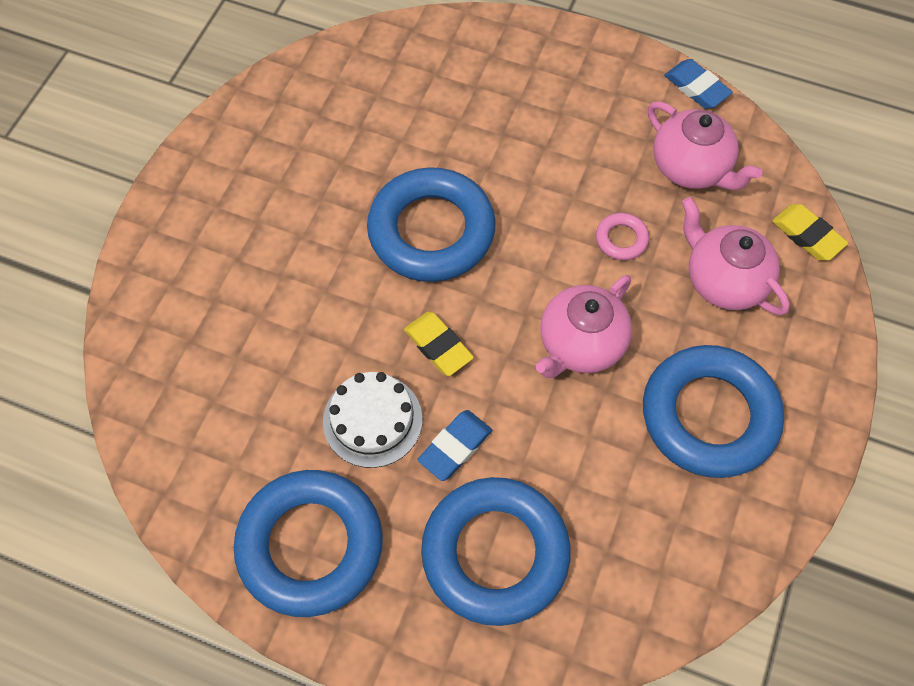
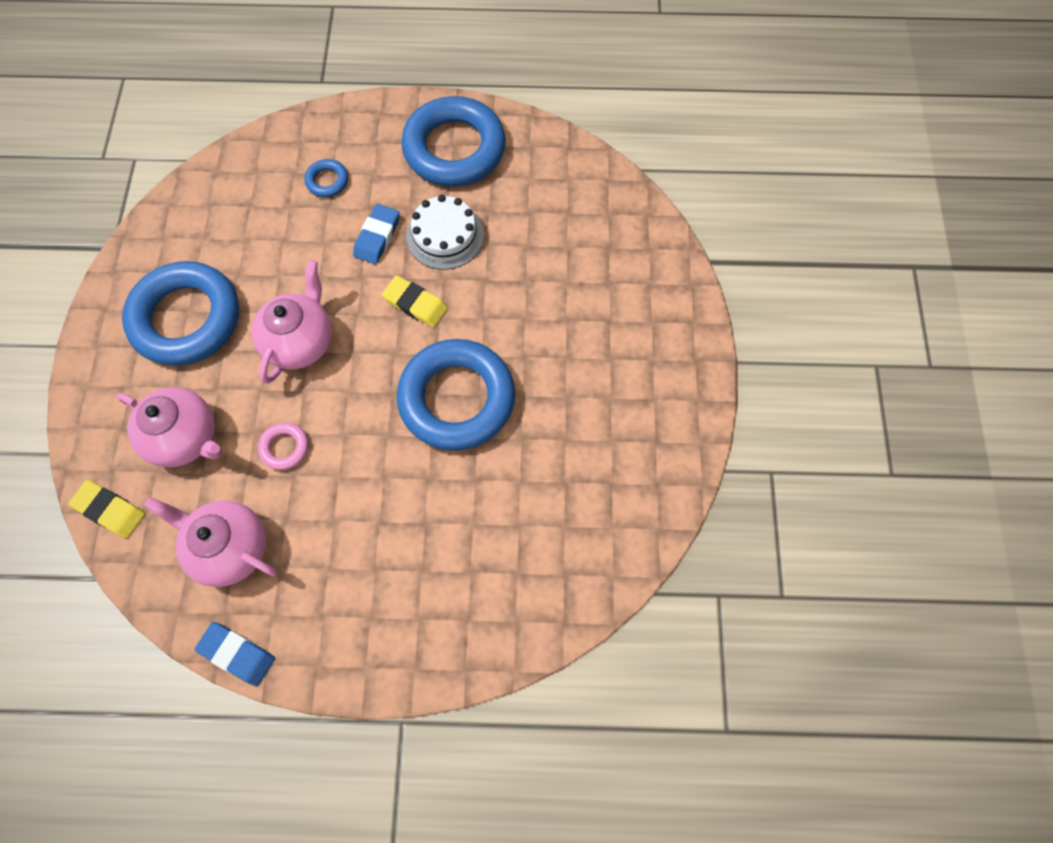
camera: 160 degrees right, 5 degrees up
(495, 553) = (327, 181): blue ring -> blue ring, size x0.42

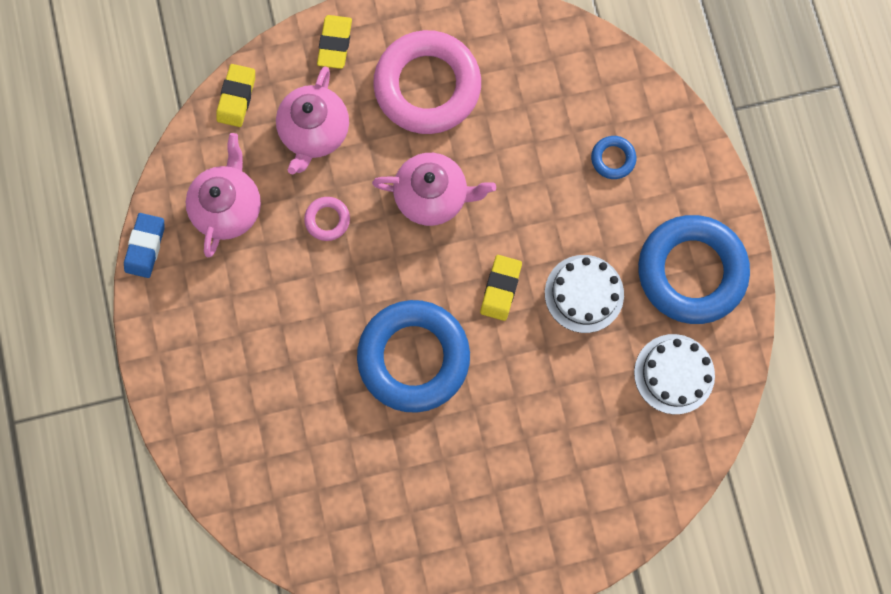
camera: 75 degrees right, 10 degrees up
(99, 395) = (335, 43): none -> yellow eraser
(186, 318) = (427, 86): blue ring -> pink ring
(377, 237) = (563, 228): blue eraser -> none
(542, 185) = (674, 374): none -> white cake

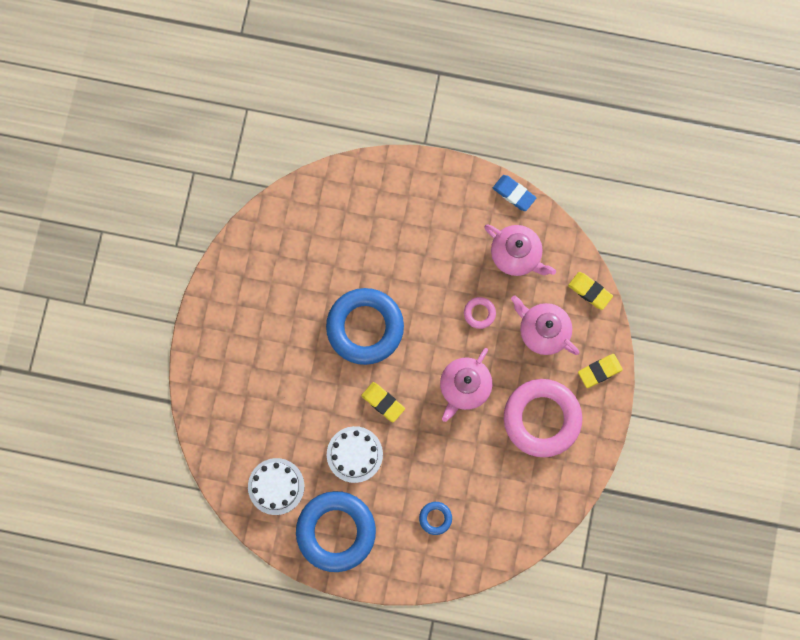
camera: 115 degrees right, 0 degrees up
(335, 43) = (599, 371): yellow eraser -> yellow eraser turned 60 degrees counterclockwise

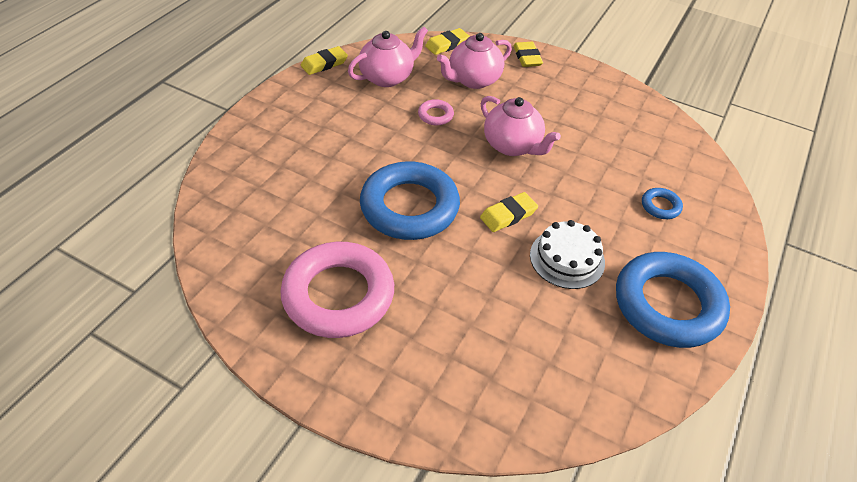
camera: 75 degrees left, 30 degrees down
(276, 486) = (594, 356): white cake -> none
(514, 194) = (324, 64): blue eraser -> yellow eraser
(541, 418) = (563, 102): pink ring -> pink ring (338, 295)

